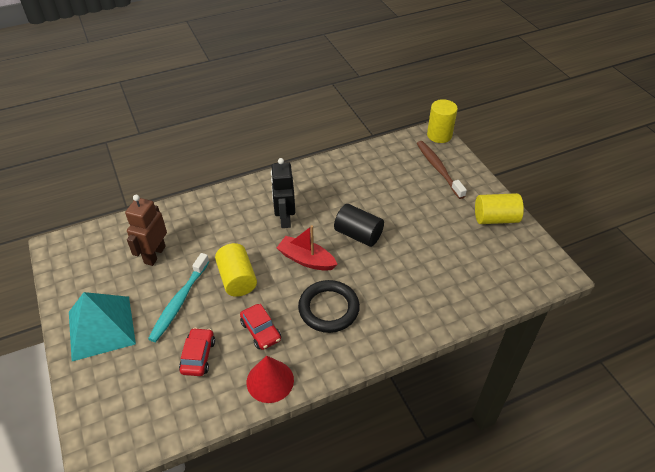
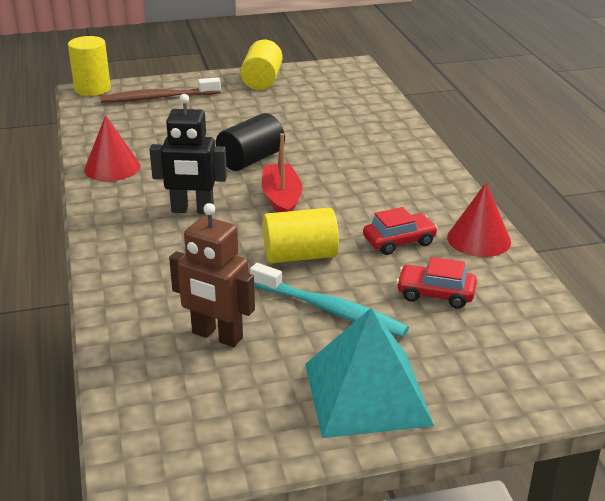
camera: 80 degrees left, 15 degrees down
(306, 259) = (281, 199): red boat -> red boat turned 135 degrees clockwise
(328, 308) = (371, 191): black ring -> none
(330, 171) = (112, 167): none -> red cone

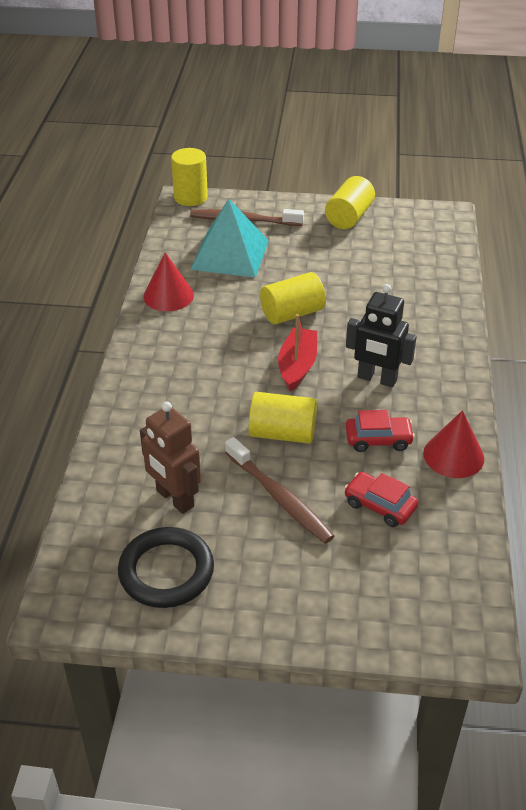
camera: 20 degrees right, 10 degrees up
(192, 210) = (215, 360): black robot -> black robot (377, 379)
(246, 404) = (166, 571): none -> black ring
(251, 160) = (292, 313): black cylinder -> yellow cylinder
(330, 310) = (279, 497): turquoise toothbrush -> brown toothbrush
(366, 393) = (266, 590): turquoise pyramid -> turquoise pyramid (230, 254)

